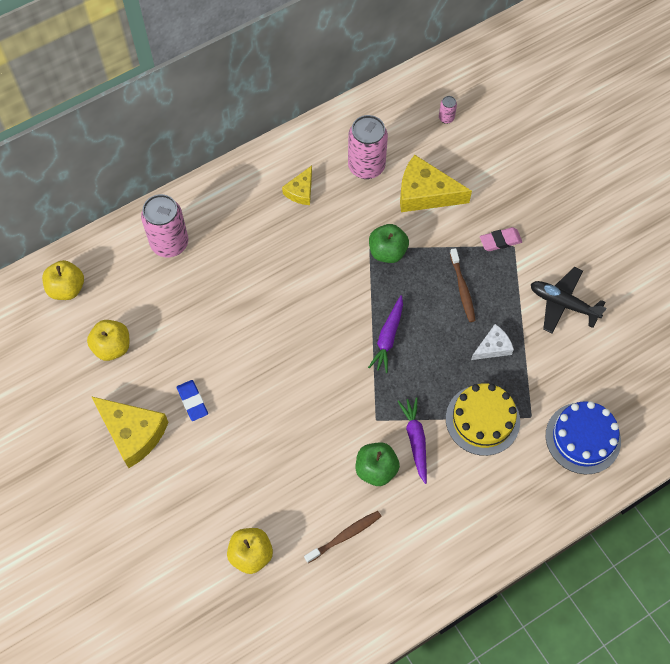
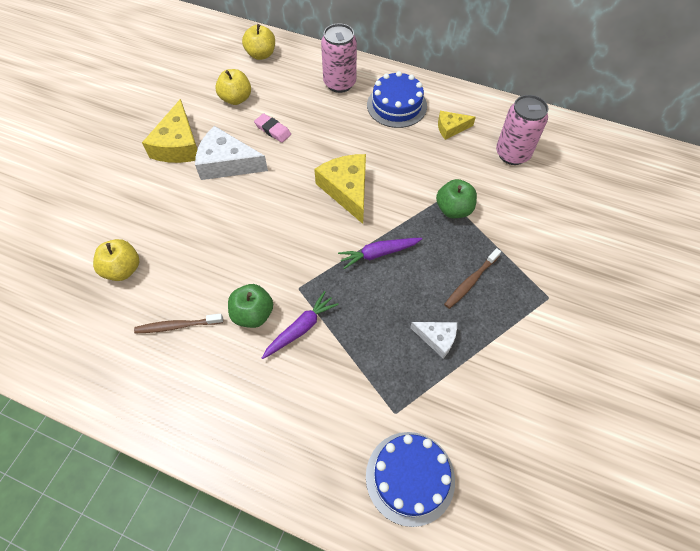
camera: 55 degrees right, 5 degrees down
(192, 401) = (227, 163): blue eraser -> white cheese
(238, 215) = (396, 105): none -> blue cake
(345, 536) = (177, 326): brown toothbrush -> brown toothbrush turned 150 degrees clockwise
(425, 193) = (530, 204): yellow cheese -> yellow cheese (347, 190)
(446, 118) = (611, 179): pink can -> none
(482, 420) = (360, 372): yellow cake -> none
(500, 241) = (543, 284): pink eraser -> pink eraser (273, 130)
(563, 304) = (532, 373): black plane -> none

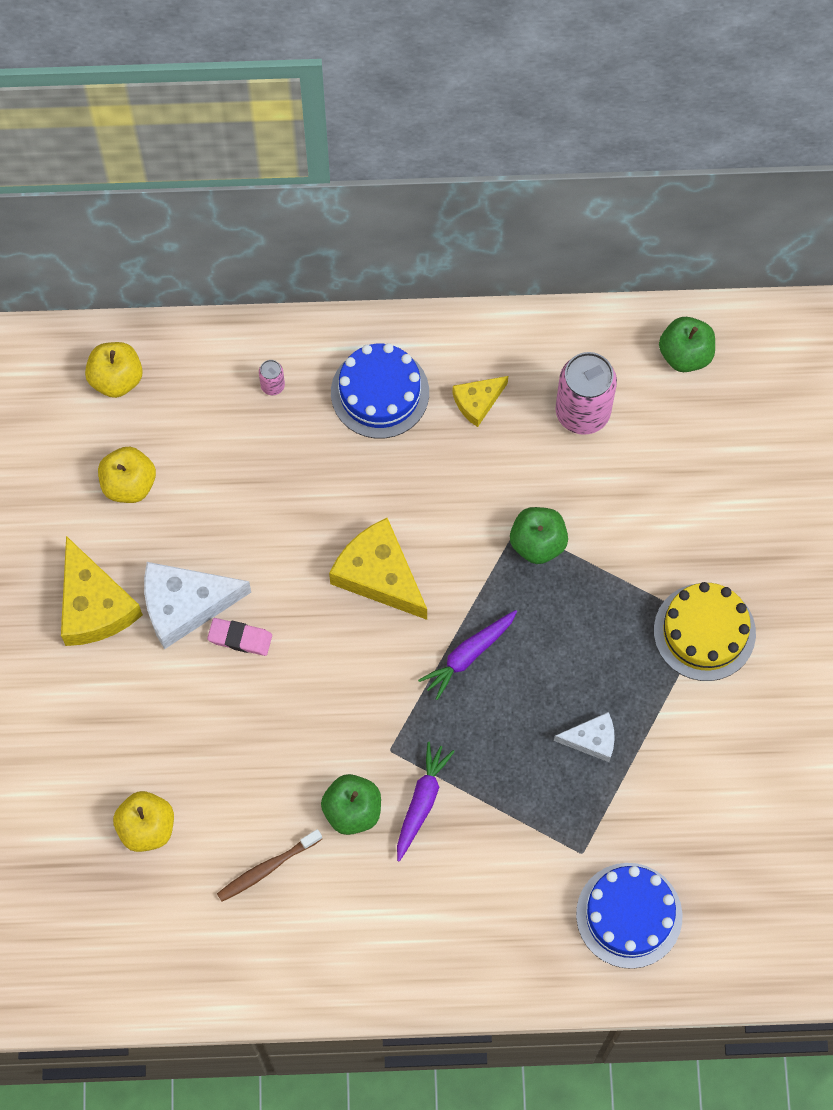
camera: 25 degrees left, 10 degrees up
(273, 130) = (219, 518): pink eraser -> pink eraser (240, 638)
(339, 83) = (272, 386): pink can -> pink can, size x0.44
(470, 281) = (602, 643): brown toothbrush -> none
(546, 302) = (704, 632): none -> yellow cake
(589, 148) = (685, 354): none -> green apple

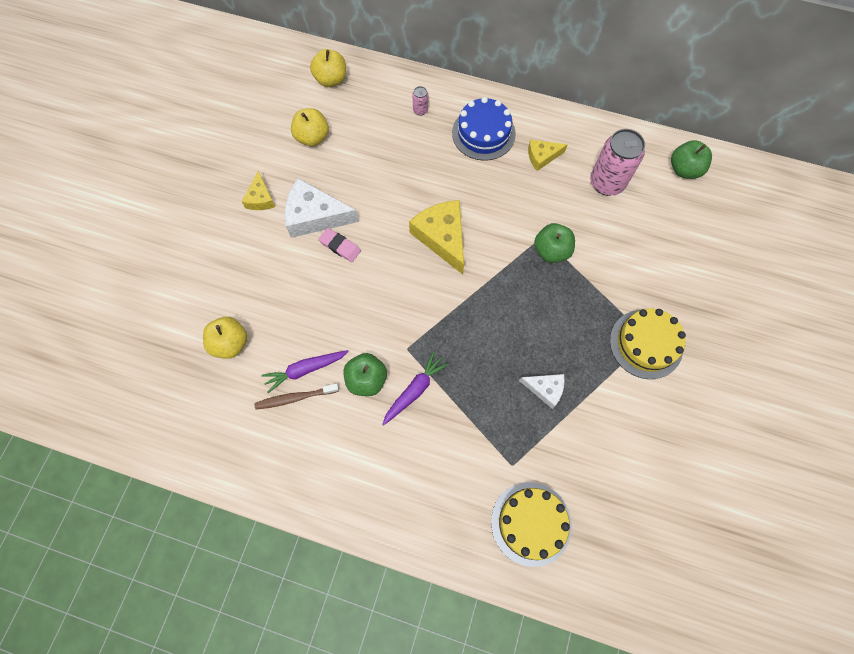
camera: 20 degrees right, 0 degrees up
(94, 605) = (260, 198): yellow cheese -> yellow cheese, size x0.56
(468, 655) = (481, 305): purple carrot -> purple carrot (305, 370)
(629, 915) = (531, 523): blue cake -> yellow cake

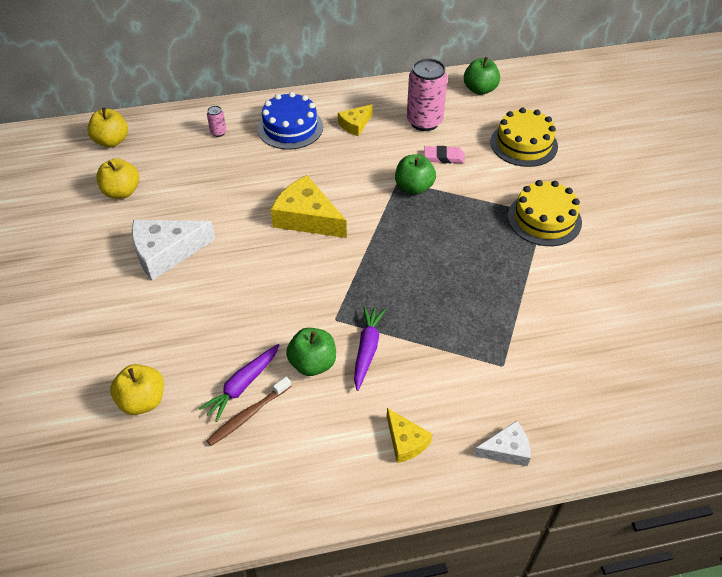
camera: 30 degrees left, 20 degrees down
(260, 198) = (97, 261): yellow cheese -> yellow cheese (405, 441)
(340, 246) = (209, 266): pink eraser -> pink eraser (444, 157)
(531, 523) = (555, 403): yellow cake -> yellow cake (524, 144)
(545, 389) = (486, 291): white cheese -> white cheese (506, 449)

